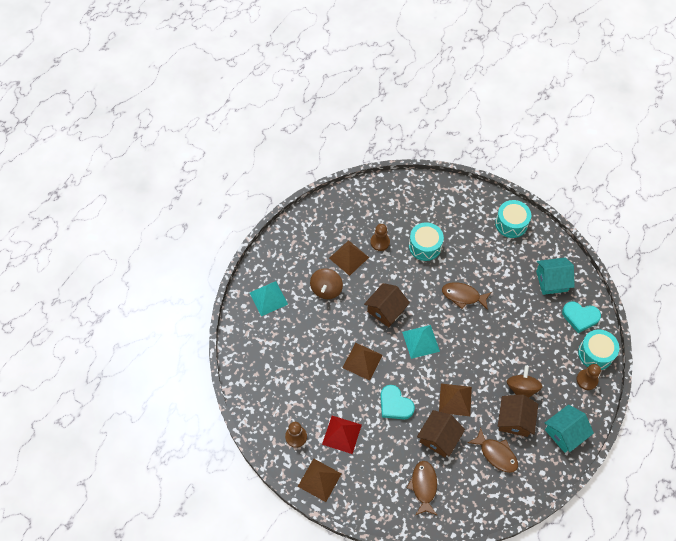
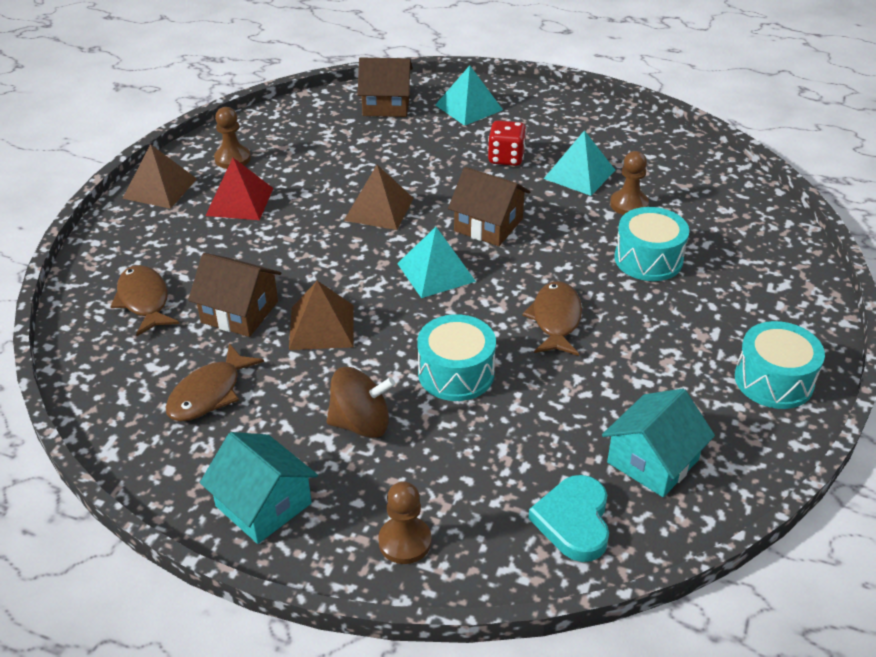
camera: 80 degrees right, 20 degrees down
(326, 289) = (506, 158): brown spinning top -> red dice
(349, 257) = (579, 174): brown pyramid -> turquoise pyramid
(395, 404) = (301, 253): turquoise heart -> none
(423, 486) = (144, 301): brown fish -> brown fish turned 105 degrees counterclockwise
(514, 420) = (286, 417): brown house -> brown house (386, 105)
(551, 281) = (653, 461): turquoise house -> turquoise house turned 60 degrees clockwise
(595, 353) = (481, 557): turquoise drum -> turquoise drum (456, 373)

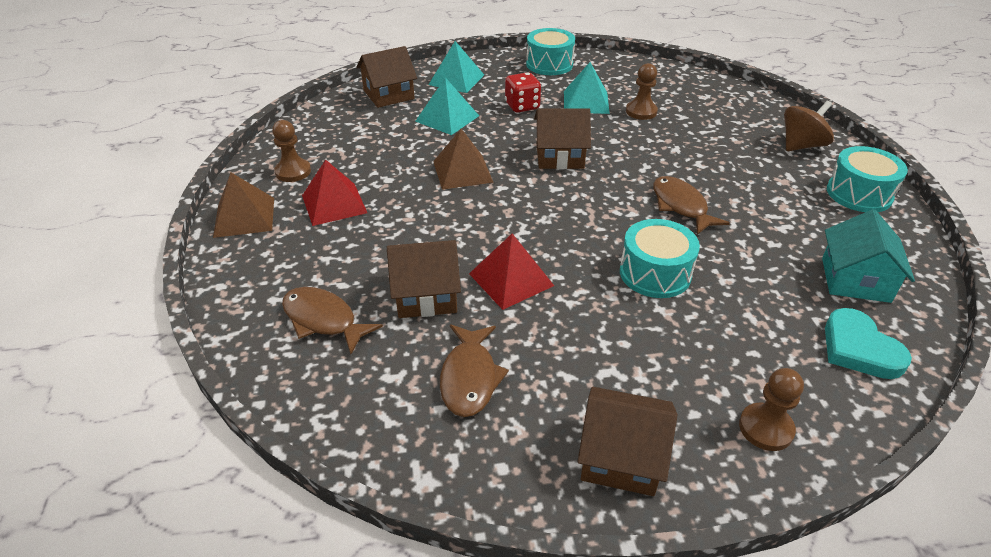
camera: 30 degrees left, 0 degrees up
(263, 504) = (621, 456): turquoise house -> brown house
(321, 326) = (511, 279): brown pyramid -> red pyramid
(361, 423) = (626, 345): brown spinning top -> brown spinning top (801, 145)
(436, 272) = (557, 203): turquoise pyramid -> turquoise pyramid (447, 118)
(648, 259) = (694, 143): turquoise drum -> turquoise drum (549, 64)

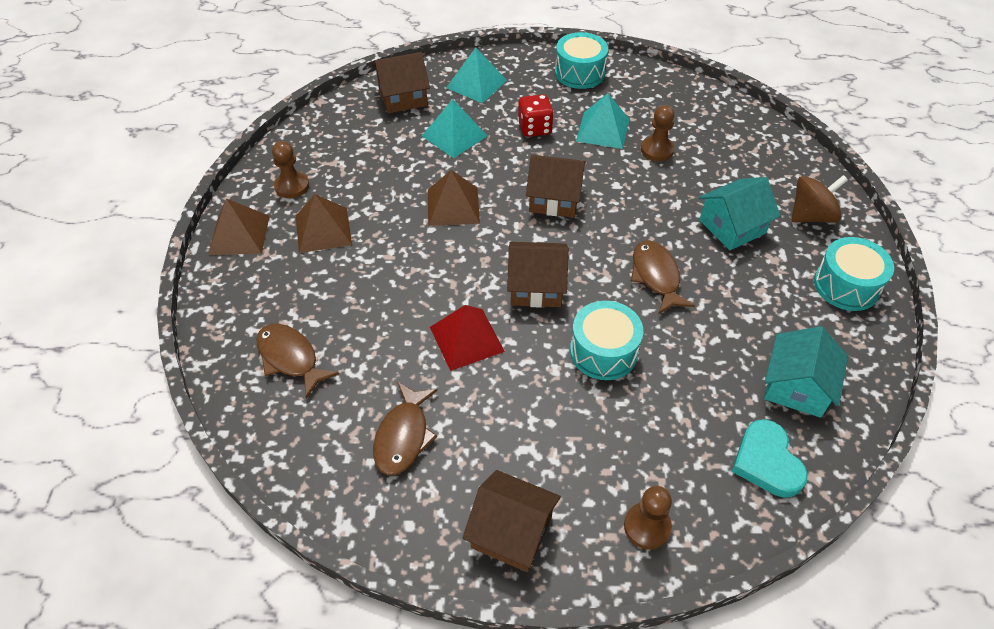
camera: 10 degrees right, 10 degrees up
(334, 204) = (323, 230): red pyramid -> brown pyramid
(426, 295) = (386, 345): brown house -> brown house (536, 286)
(734, 160) = (732, 226): none -> turquoise house

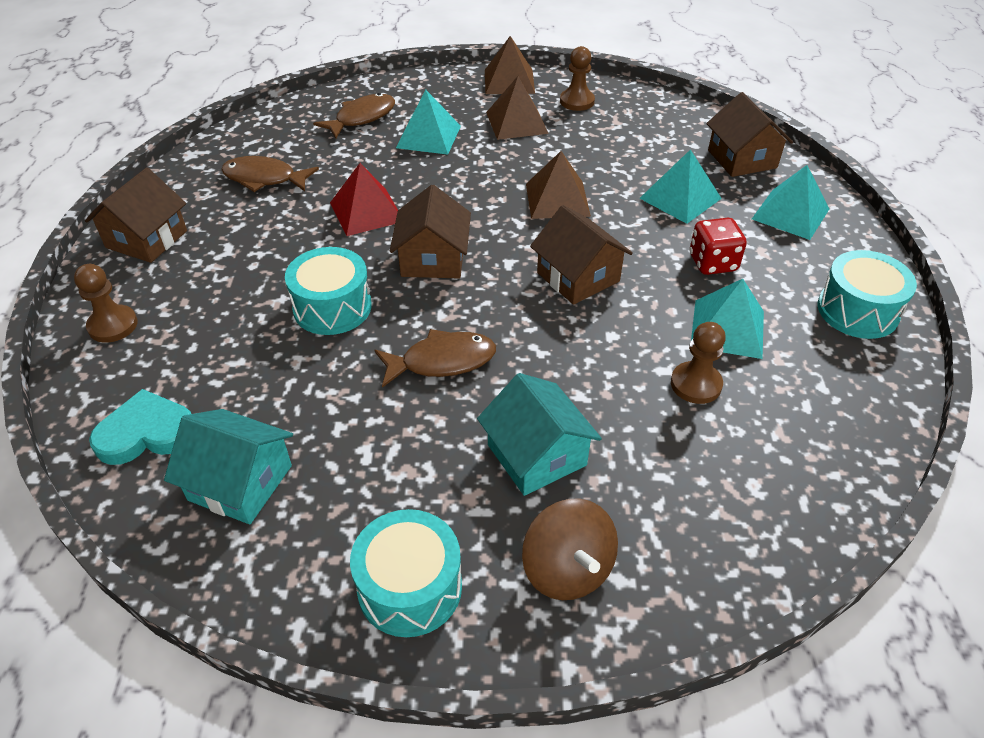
camera: 90 degrees right, 5 degrees down
(339, 297) = (428, 136): none -> turquoise pyramid
(554, 198) = (578, 277): brown house -> brown house turned 45 degrees counterclockwise

